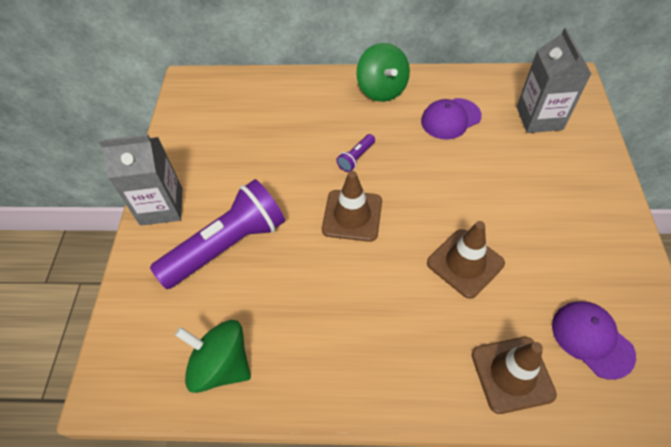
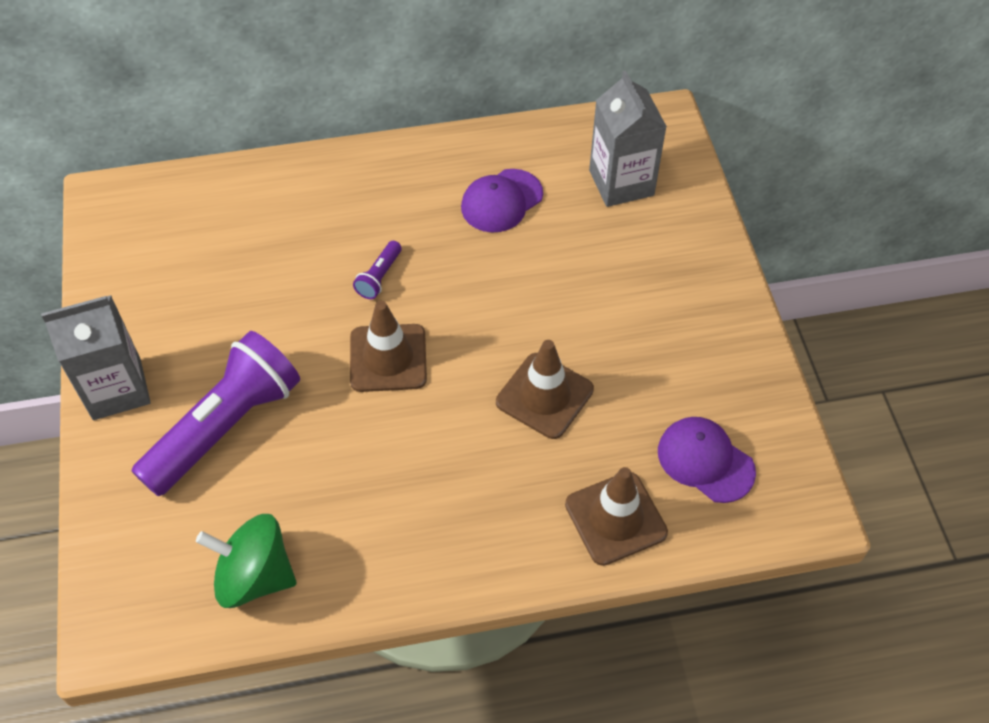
camera: 15 degrees left, 0 degrees up
(382, 89) = (398, 170): green spinning top -> none

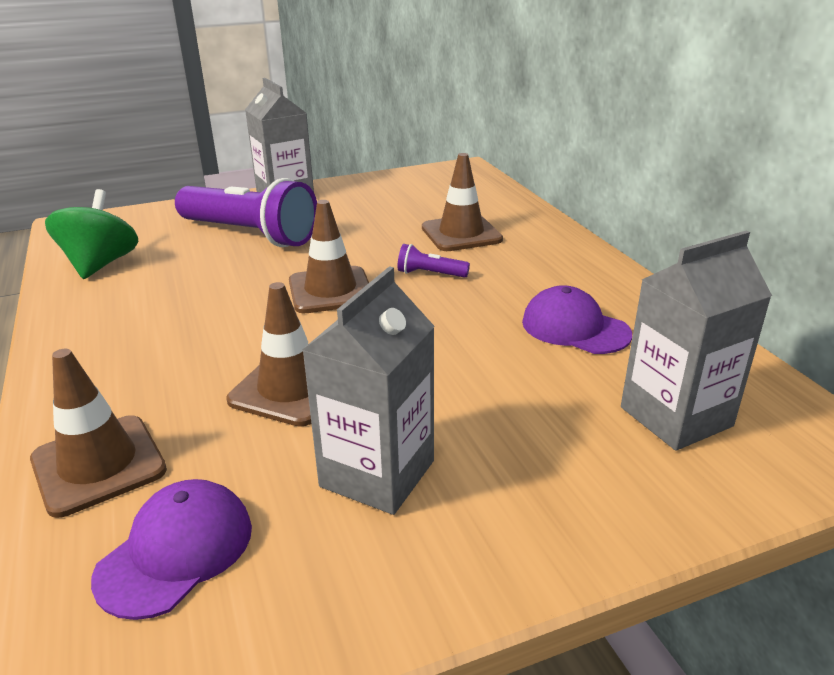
camera: 80 degrees right, 25 degrees down
(298, 237) = (461, 234): none -> brown traffic cone
(651, 350) = (377, 473): none -> grey carton

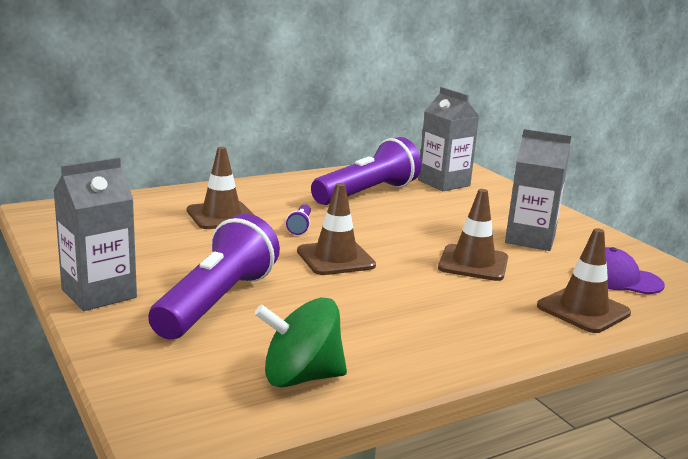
camera: 100 degrees left, 10 degrees down
(575, 328) = (367, 193): purple cap -> purple flashlight

